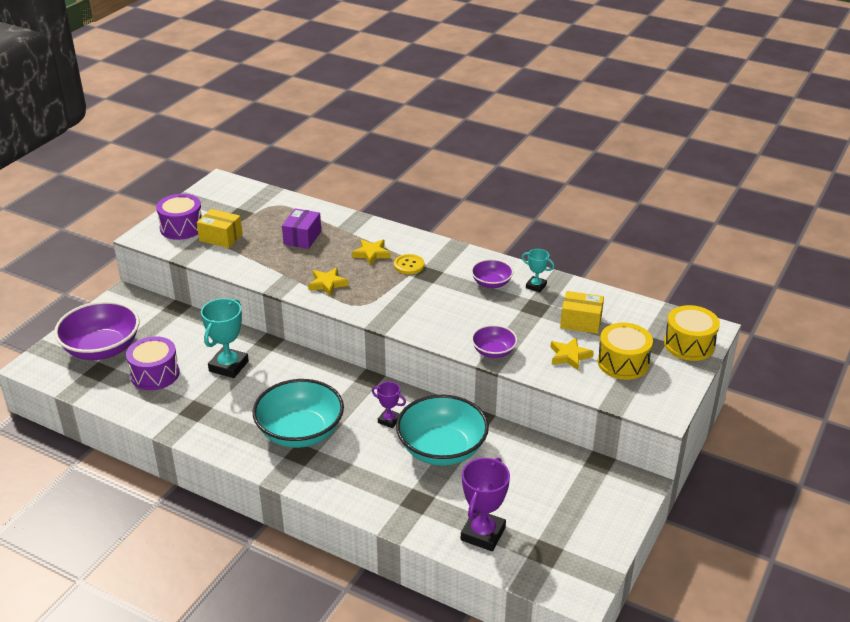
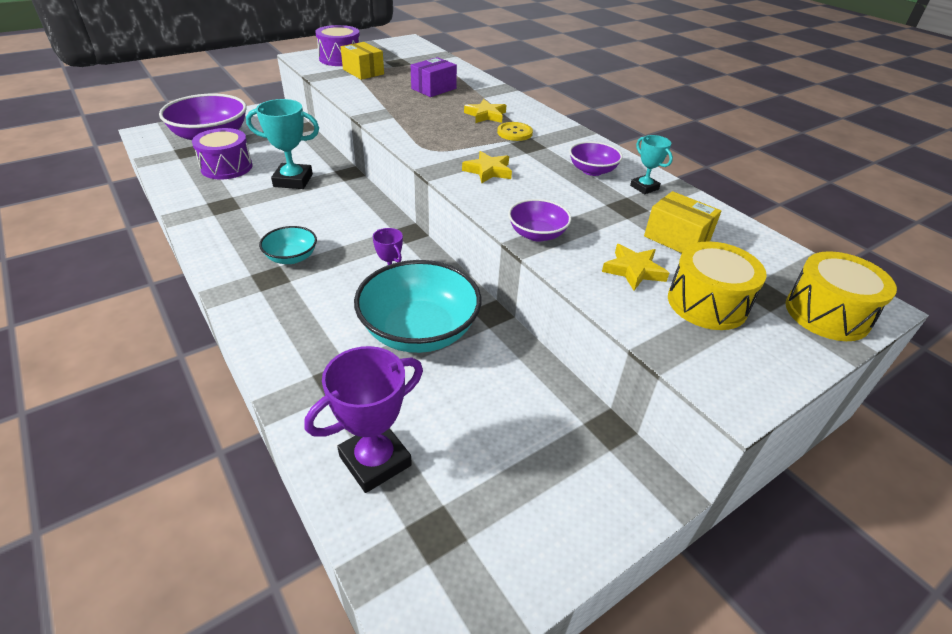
camera: 25 degrees right, 5 degrees up
(229, 366) = (293, 180): turquoise trophy -> turquoise trophy turned 45 degrees clockwise
(300, 432) = (291, 257): turquoise bowl -> turquoise bowl, size x0.52
(327, 284) = (417, 125): yellow star -> yellow star (488, 171)

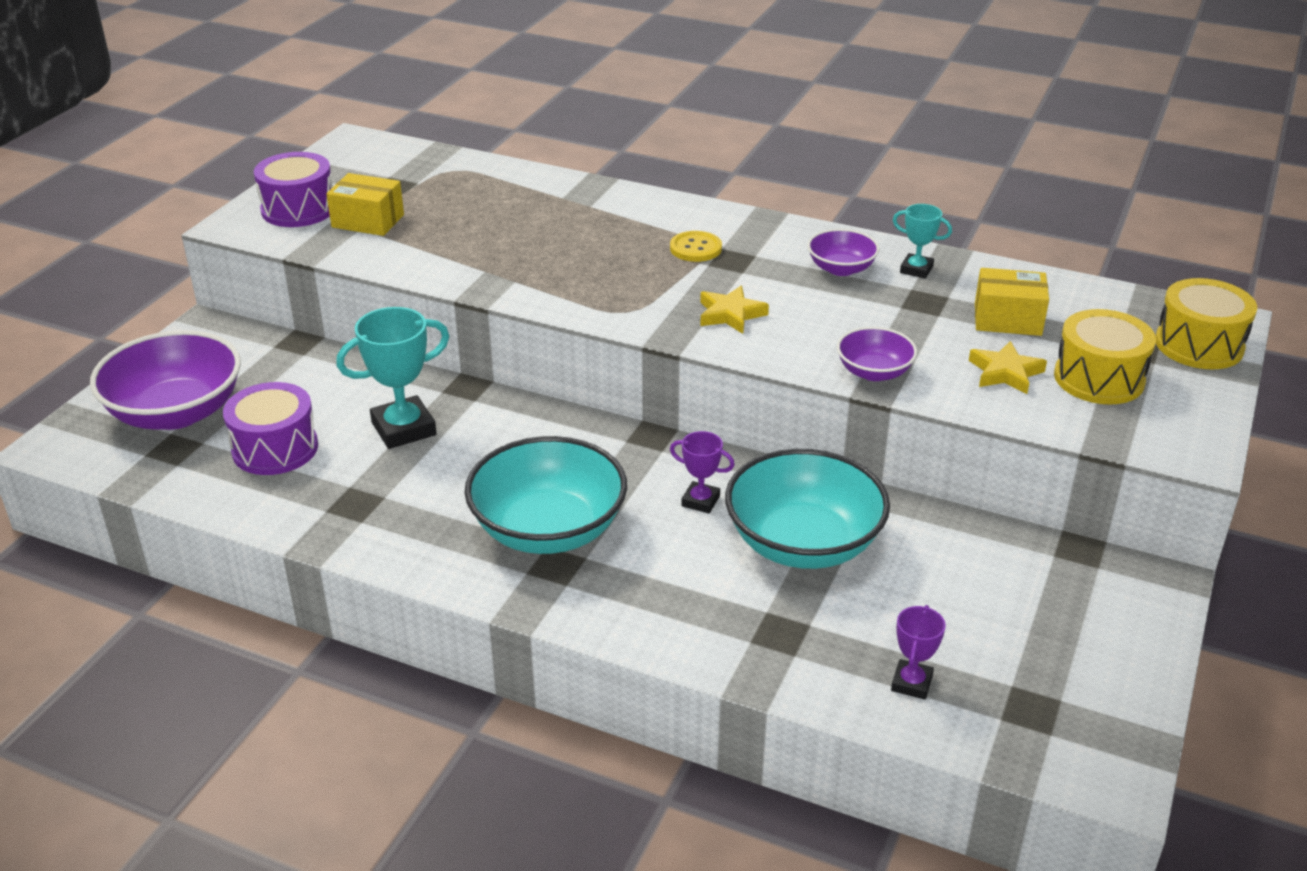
camera: 30 degrees left, 5 degrees down
(291, 257) = (548, 529): turquoise bowl -> turquoise bowl, size x1.94
(375, 461) = (911, 683): purple trophy -> purple trophy, size x0.56
(433, 88) = (507, 215): purple box -> none
(486, 115) = (629, 234): yellow star -> none

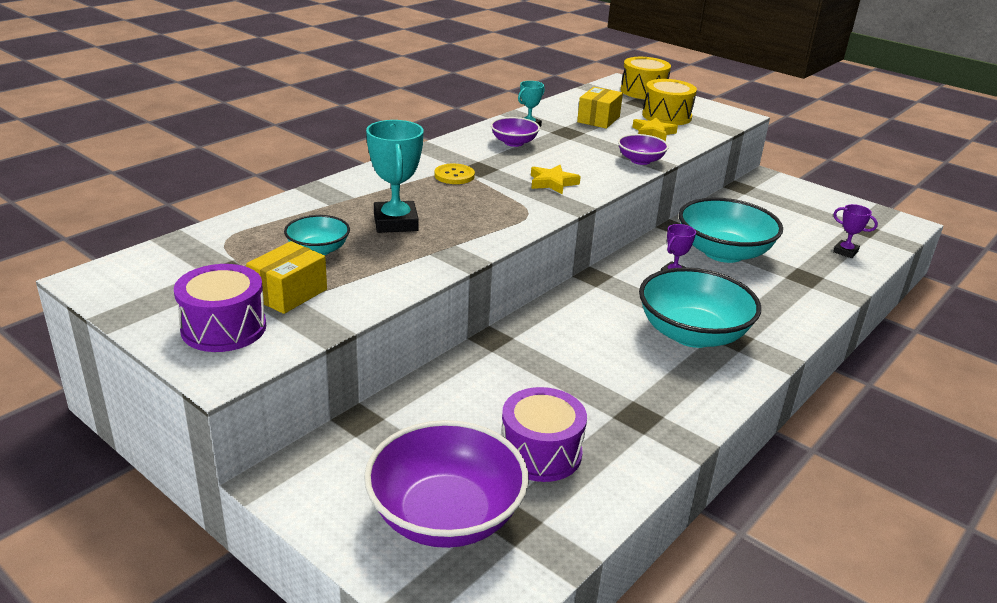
camera: 75 degrees left, 5 degrees down
(404, 429) = (539, 377): turquoise trophy -> turquoise trophy (396, 222)
(458, 215) = (318, 250): none -> turquoise bowl

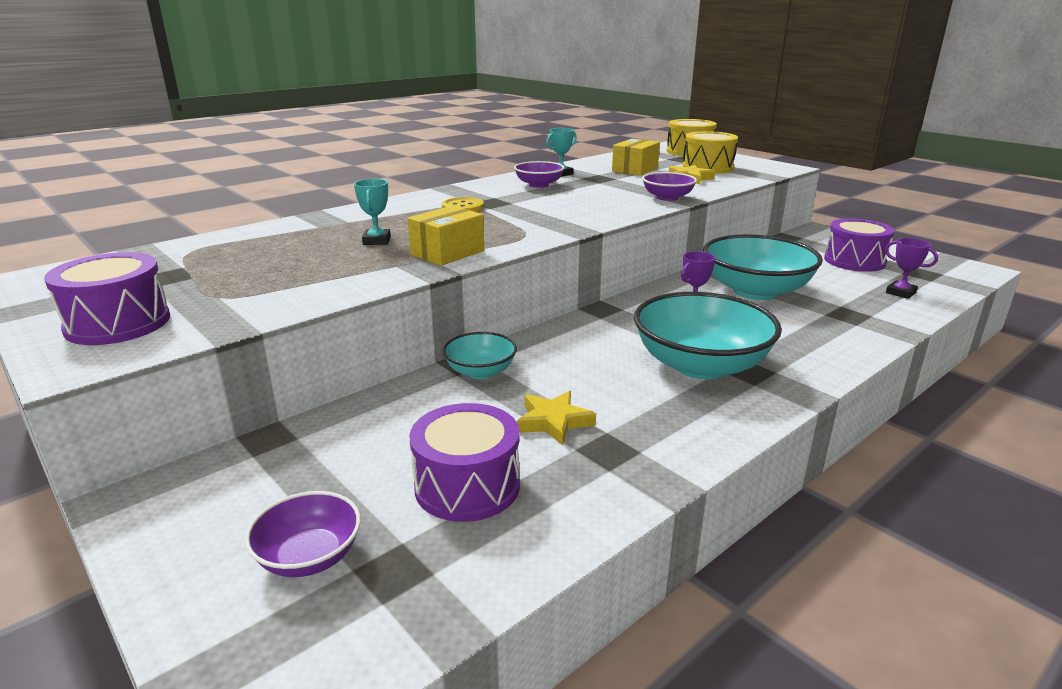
camera: 10 degrees right, 5 degrees down
(289, 293) = (216, 295): yellow box -> yellow box (447, 253)
(318, 250) = (278, 260): turquoise bowl -> turquoise bowl (480, 371)
(396, 222) = (377, 241): turquoise trophy -> turquoise trophy, size x0.56
(445, 515) = (309, 557): purple bowl -> purple bowl, size x0.52
(552, 183) = (564, 213): yellow star -> yellow star (554, 421)
(804, 215) = (854, 261): none -> purple drum

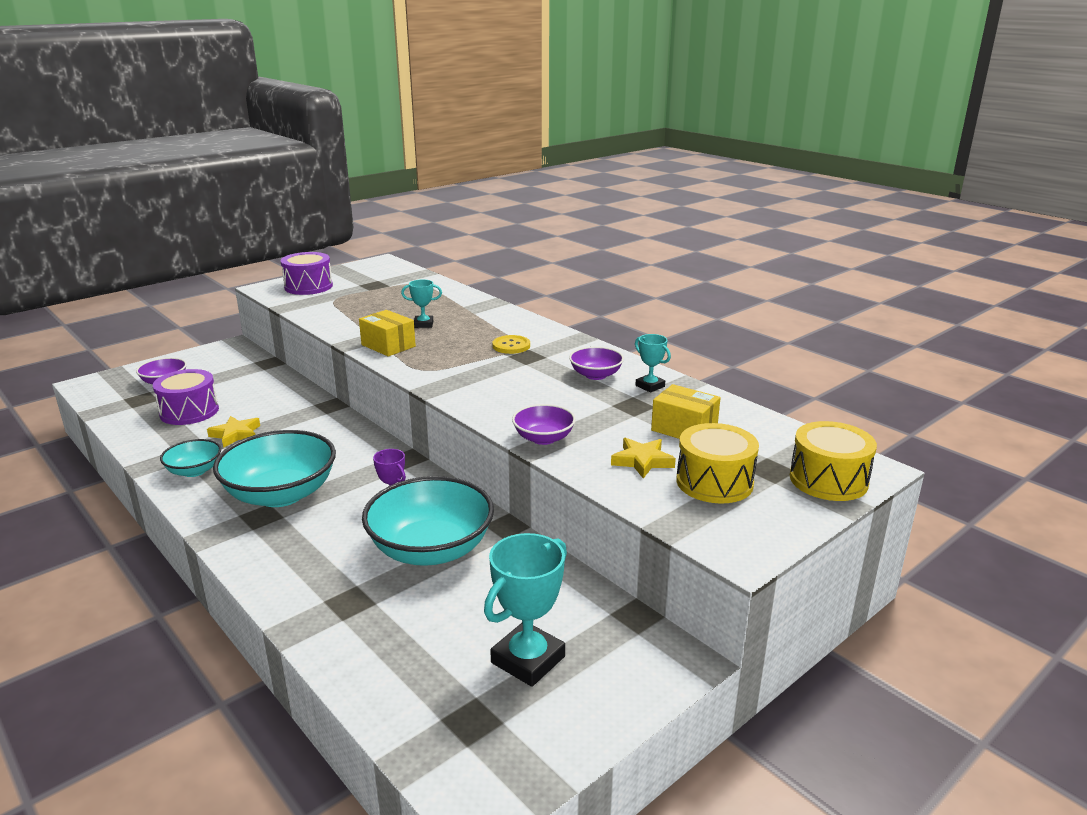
camera: 90 degrees right, 0 degrees up
(480, 371) = (314, 411): turquoise bowl -> turquoise bowl (194, 471)
(854, 261) = (528, 659): purple drum -> turquoise trophy
(900, 293) = (401, 668): purple trophy -> none

